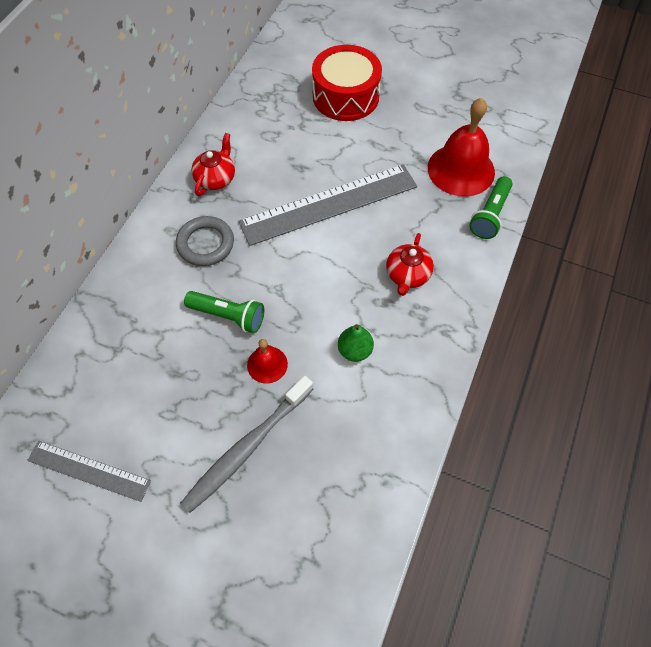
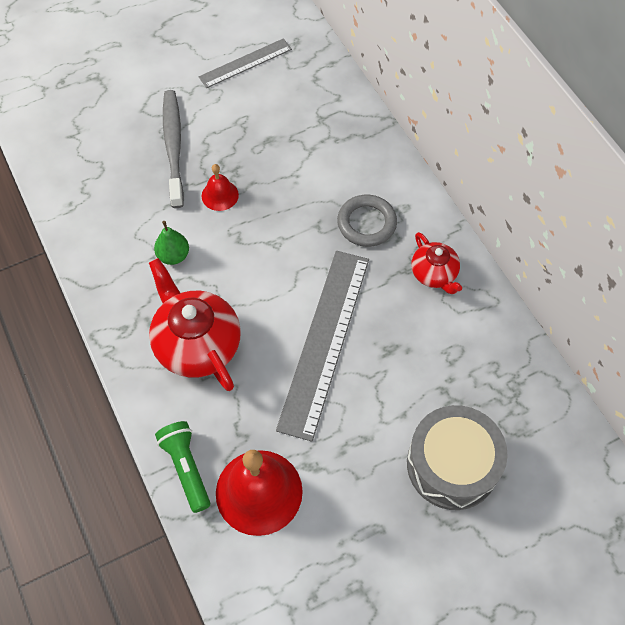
camera: 130 degrees right, 0 degrees up
(228, 316) = (283, 197): green flashlight -> none
(345, 96) = (452, 465): red drum -> grey drum
(407, 275) = (197, 344): red teapot -> red teapot, size x1.77

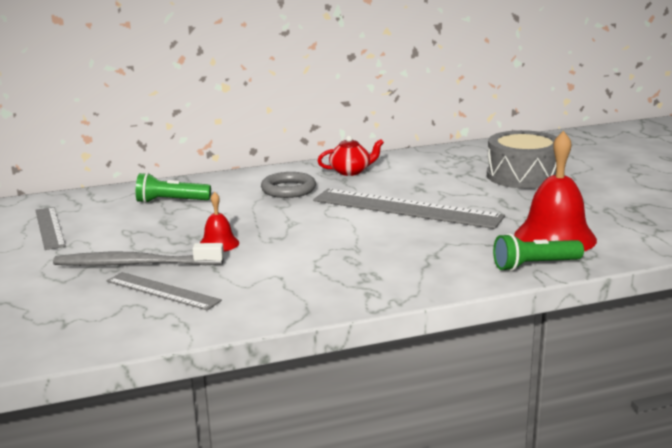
camera: 80 degrees left, 40 degrees down
(124, 180) = (162, 291): none -> grey ruler
(173, 256) = (284, 267): green pear -> none
(197, 344) = (397, 258): red teapot -> none
(318, 132) = (171, 201): none -> green flashlight

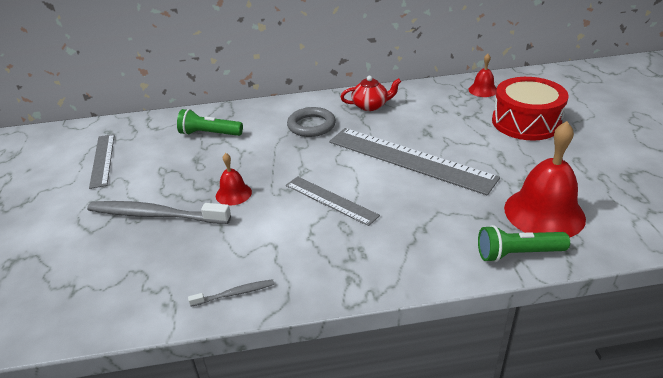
camera: 10 degrees right, 15 degrees up
(162, 291) = (167, 255): grey ruler -> grey ruler (330, 200)
(249, 311) = (234, 294): none -> grey toothbrush
(471, 154) = (483, 90): none -> red bell
(523, 176) = (526, 122): grey drum -> red drum

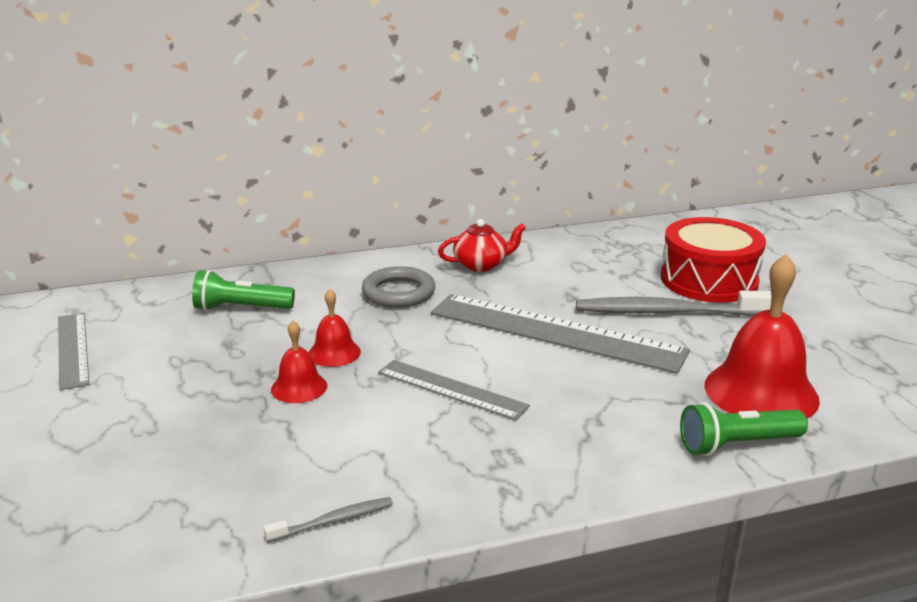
camera: 10 degrees left, 10 degrees down
(156, 215) = (181, 422): grey toothbrush -> grey toothbrush (668, 312)
(483, 90) = (639, 241): red bell -> red bell (334, 353)

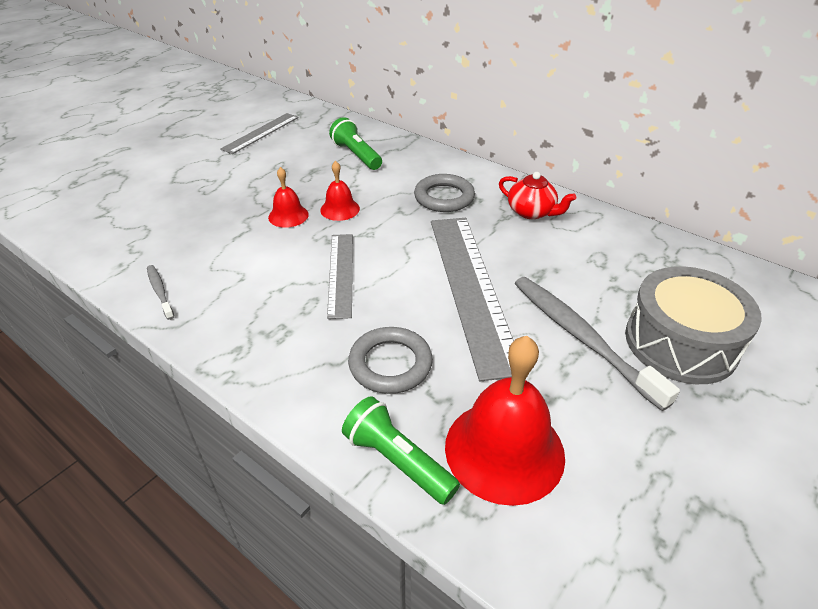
camera: 55 degrees right, 15 degrees up
(333, 521) = (160, 292): grey toothbrush -> grey toothbrush turned 150 degrees counterclockwise
(616, 407) = (390, 364): none -> grey ring
(708, 280) = (680, 342): red drum -> grey drum

